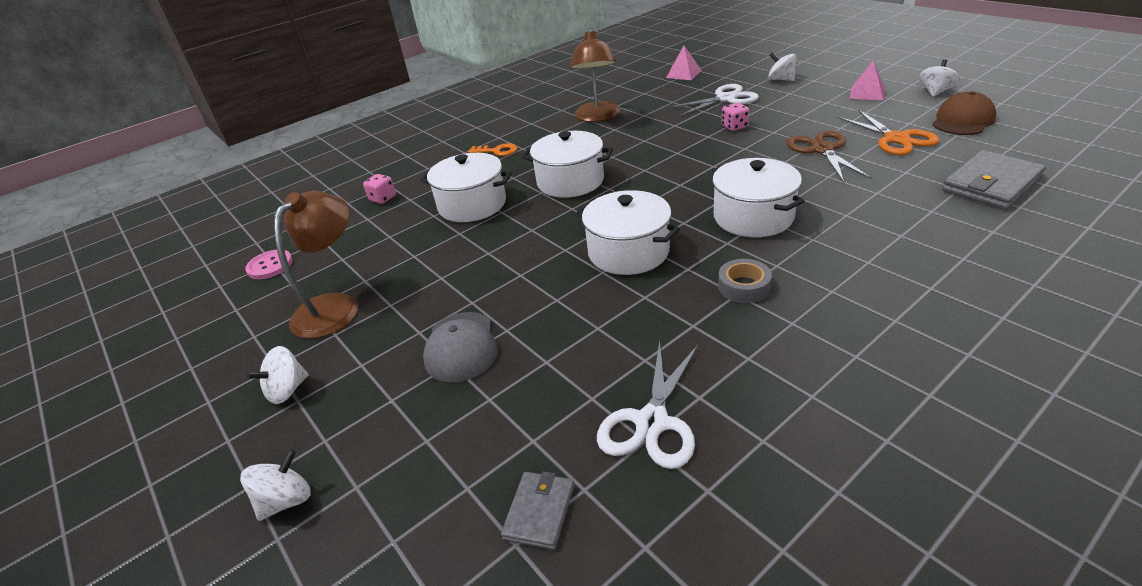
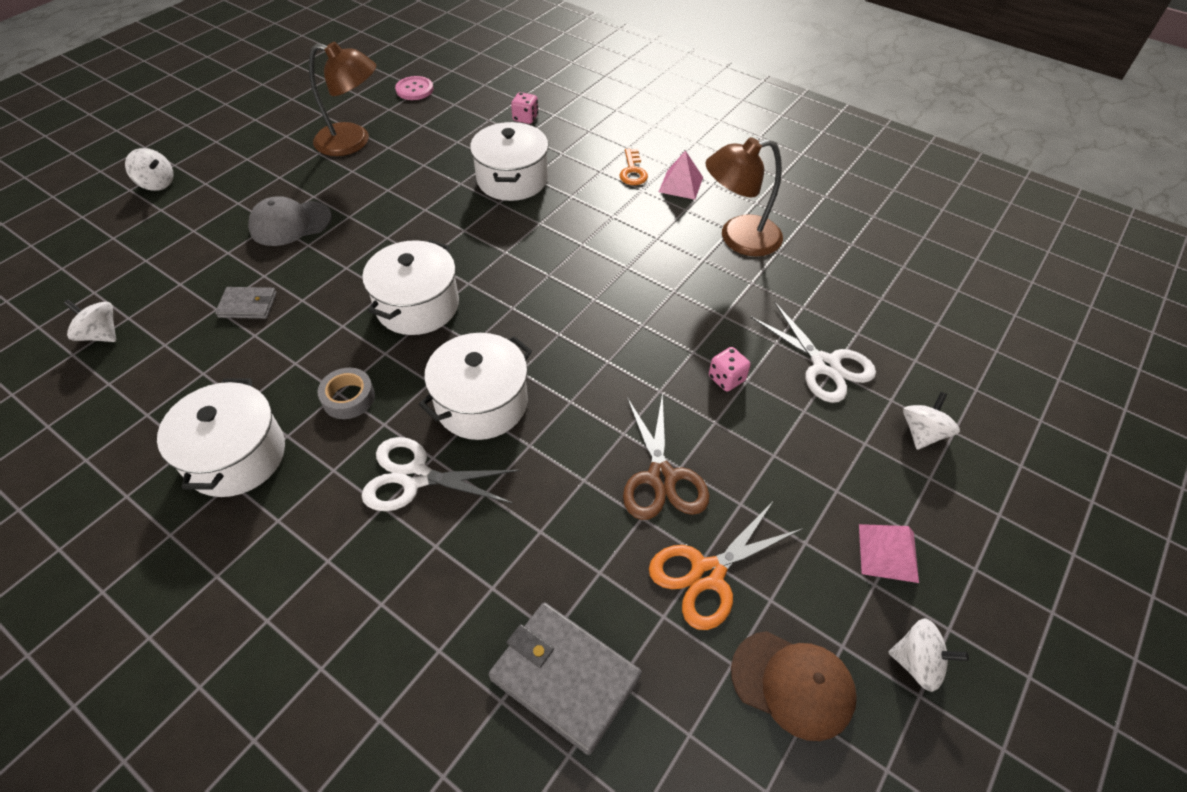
camera: 70 degrees right, 15 degrees up
(287, 390) = (258, 150): white spinning top -> white spinning top (101, 335)
(539, 512) = (115, 298): grey wallet -> grey wallet (248, 305)
(570, 181) = (562, 241): white pot -> white pot (236, 456)
(652, 422) = (181, 346): white scissors -> white scissors (415, 477)
(684, 74) = (914, 311): pink pyramid -> pink pyramid (681, 184)
(822, 150) = (661, 477): brown scissors -> brown scissors turned 105 degrees clockwise

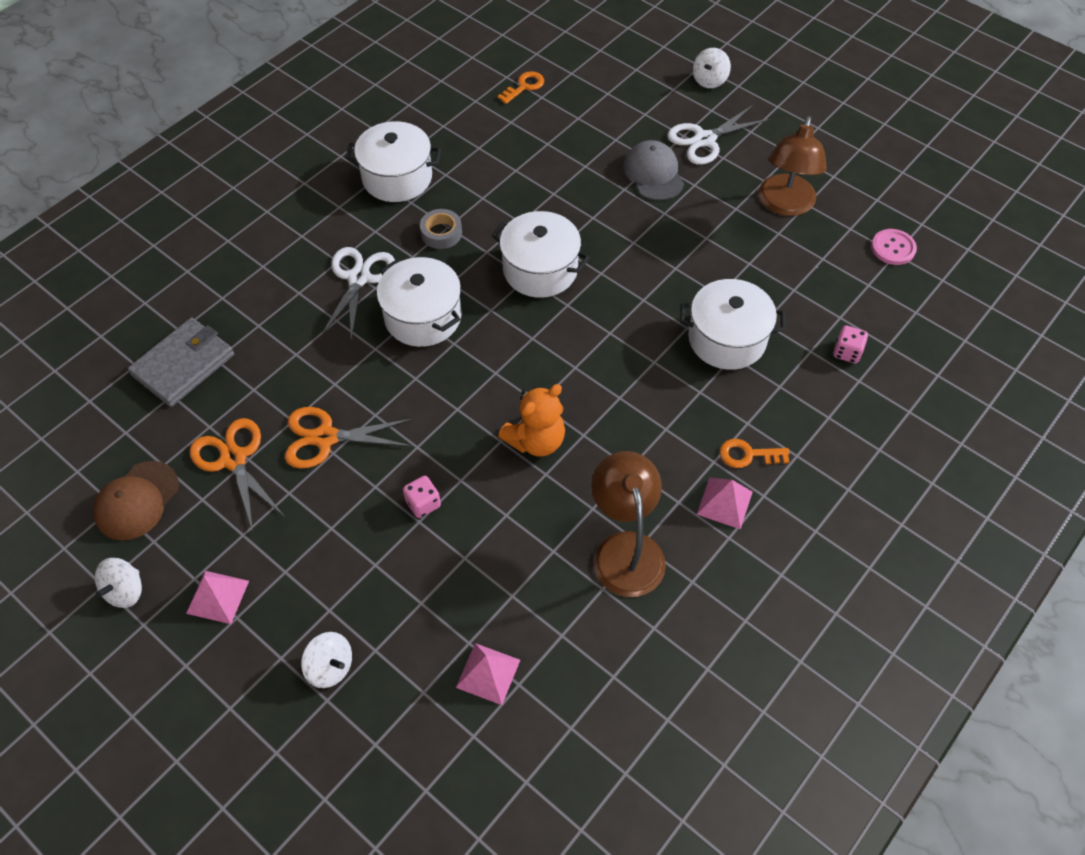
camera: 95 degrees right, 5 degrees up
(101, 335) = (524, 86): white spinning top -> orange key
(248, 305) = (549, 161): grey wallet -> none
(638, 298) = (536, 440): none -> orange teddy bear
(661, 477) = (326, 438): brown scissors -> orange scissors
(825, 365) = (428, 597): white scissors -> white scissors (705, 140)
(880, 318) = (488, 673): none -> pink pyramid

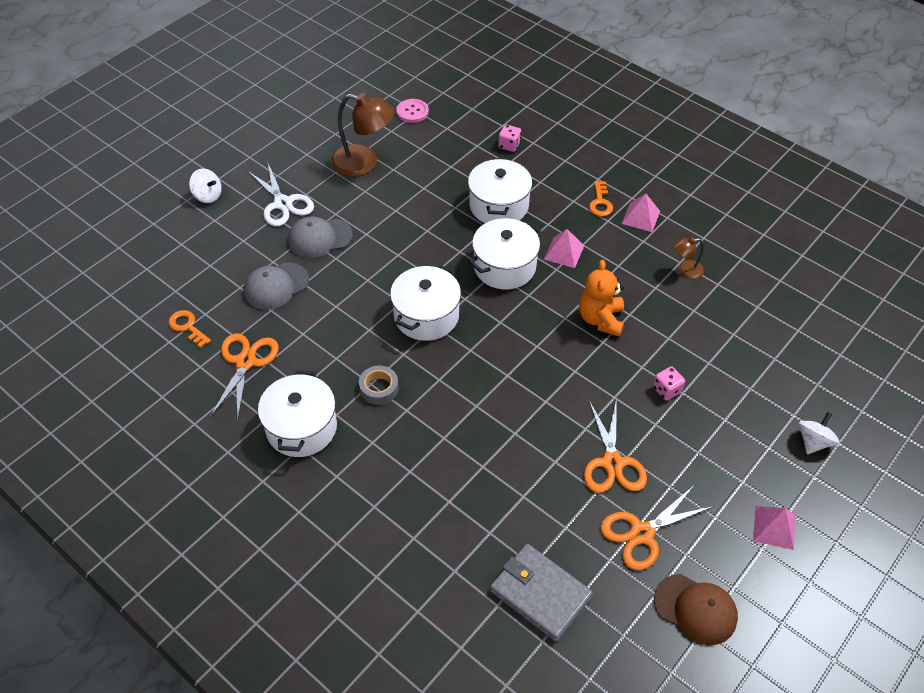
camera: 90 degrees left, 5 degrees down
(125, 591) = (784, 602): white spinning top -> none
(358, 278) = (432, 451): white scissors -> none
(423, 317) = (478, 398): white pot -> white pot (504, 267)
(479, 131) = (245, 362): none -> orange scissors
(488, 673) = (795, 346): pink pyramid -> pink pyramid (564, 252)
(536, 440) = (600, 319): orange teddy bear -> orange teddy bear turned 135 degrees counterclockwise
(580, 144) = (276, 286): none -> grey cap
(625, 549) = (685, 270): brown lamp -> brown lamp, size x0.50

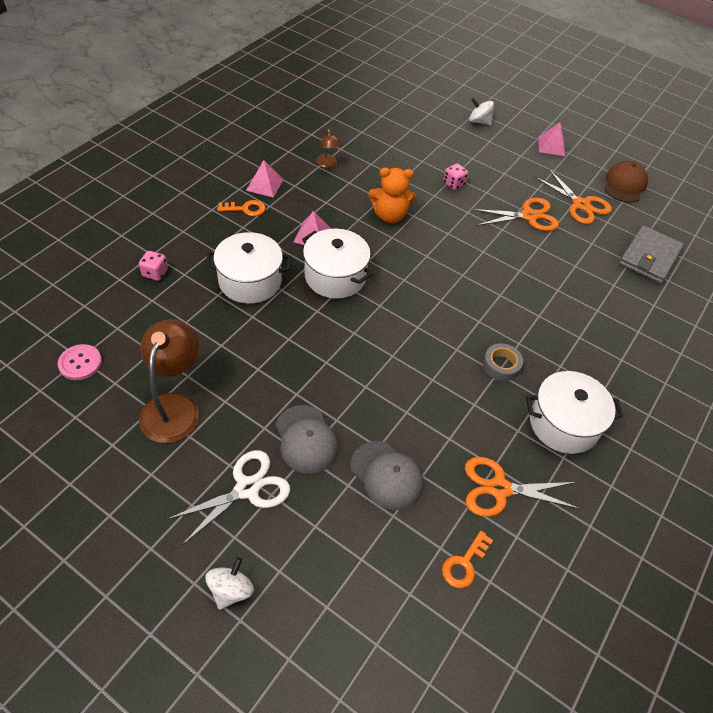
camera: 100 degrees left, 0 degrees up
(426, 316) = (406, 334): white pot -> none

